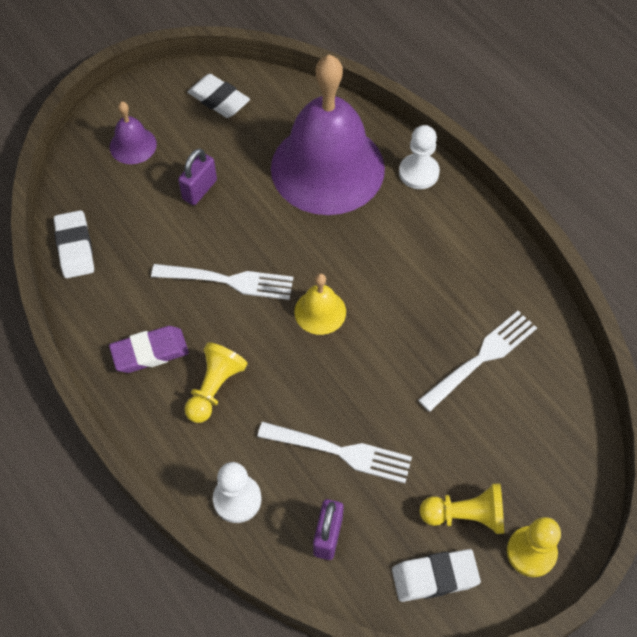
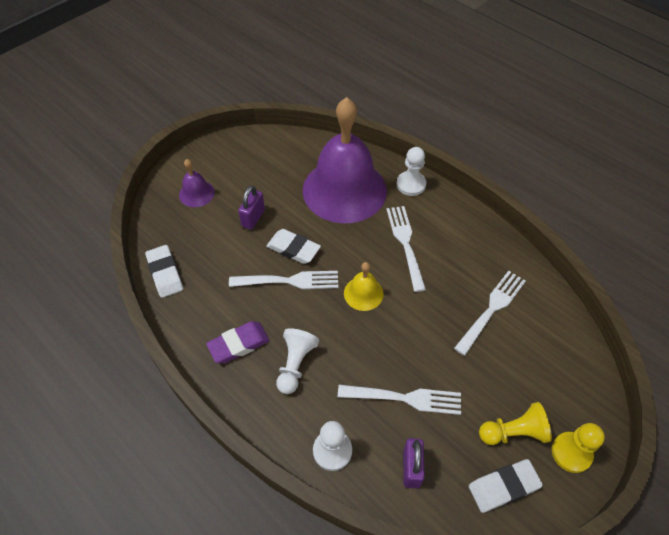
camera: 10 degrees left, 5 degrees down
(214, 388) = (295, 364): yellow pawn -> white pawn
(219, 99) = (254, 154): white eraser -> white eraser (293, 249)
(391, 254) = (406, 244): none -> white fork

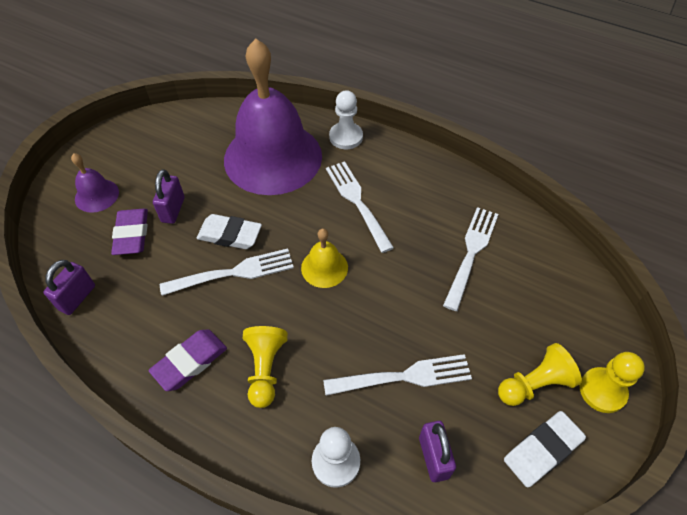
camera: 15 degrees left, 0 degrees up
(165, 273) = (77, 298): white eraser -> purple padlock
(217, 232) = (132, 234): none -> purple eraser
(295, 364) = (265, 369): white pawn -> yellow pawn

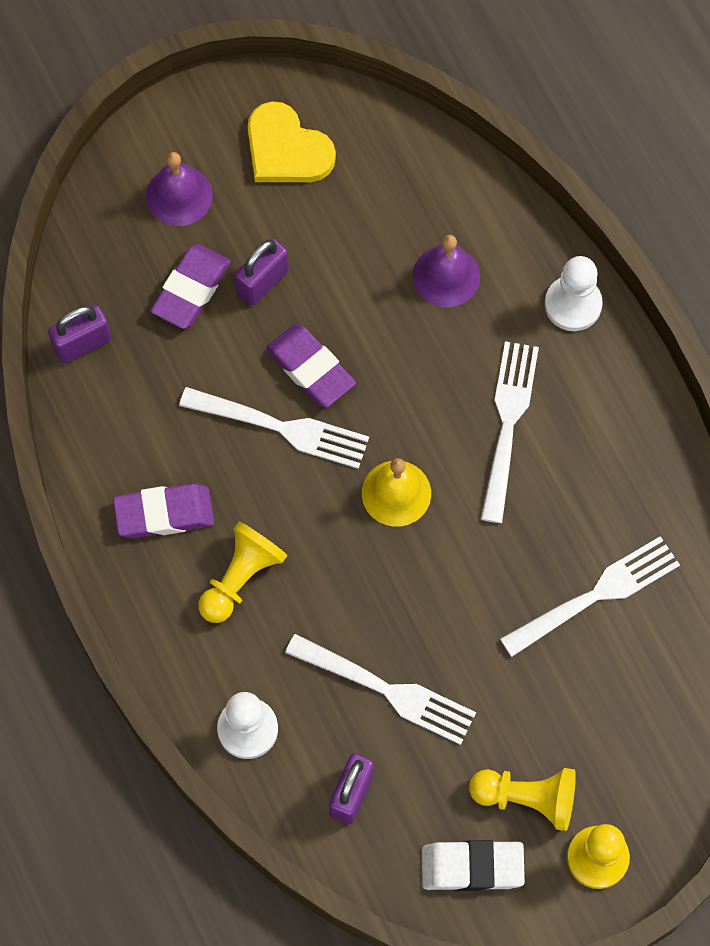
camera: 35 degrees right, 15 degrees up
(147, 147) = (286, 149): none -> yellow heart
(230, 235) = (311, 368): white eraser -> purple eraser
(273, 157) = (446, 276): purple bell -> purple bell, size x0.42

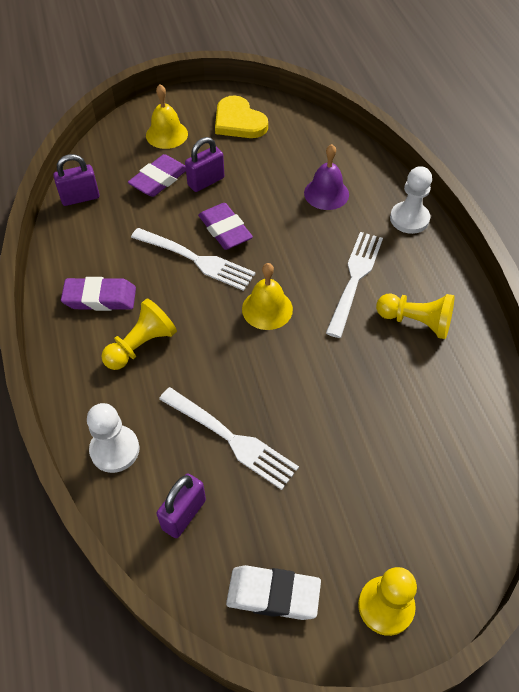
camera: 10 degrees right, 15 degrees down
(179, 195) = (166, 134): purple bell -> yellow bell
(527, 798) = (330, 543): yellow pawn -> yellow pawn (416, 322)
(595, 596) = (406, 397): white fork -> none

